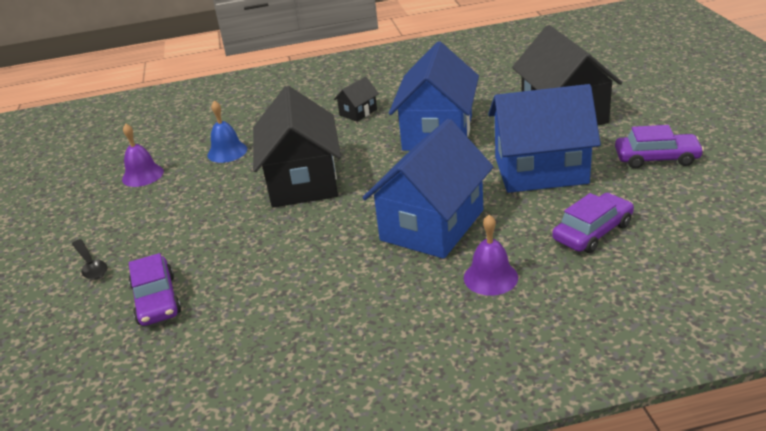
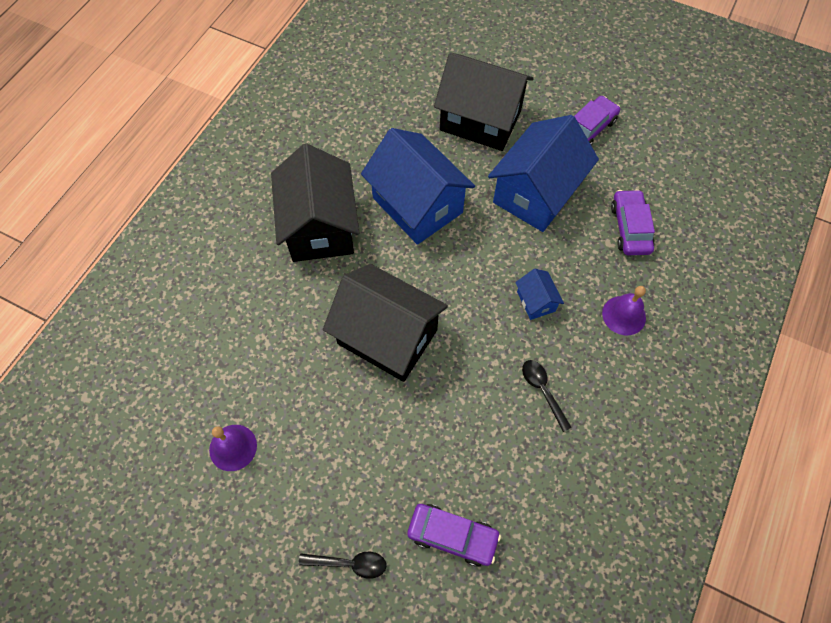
camera: 55 degrees left, 30 degrees up
(227, 152) = (271, 358): blue bell -> none
(347, 274) = (542, 391): none -> black spoon
(358, 112) = (320, 227): black house -> black house, size x2.29
(432, 225) = (536, 301): blue house -> blue house, size x0.44

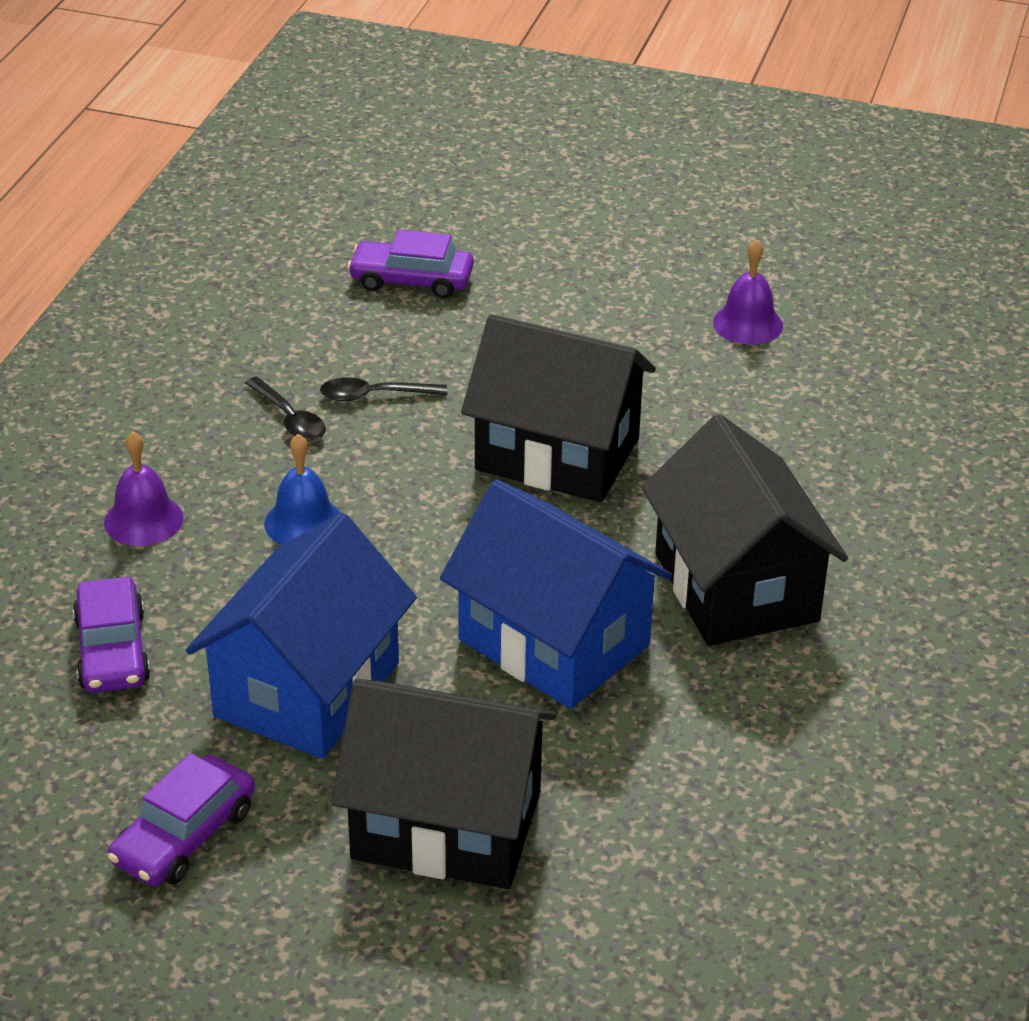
camera: 170 degrees right, 25 degrees down
(349, 563) = (543, 249): black spoon -> black spoon (374, 396)
(536, 301) = (303, 522): blue house -> blue bell

